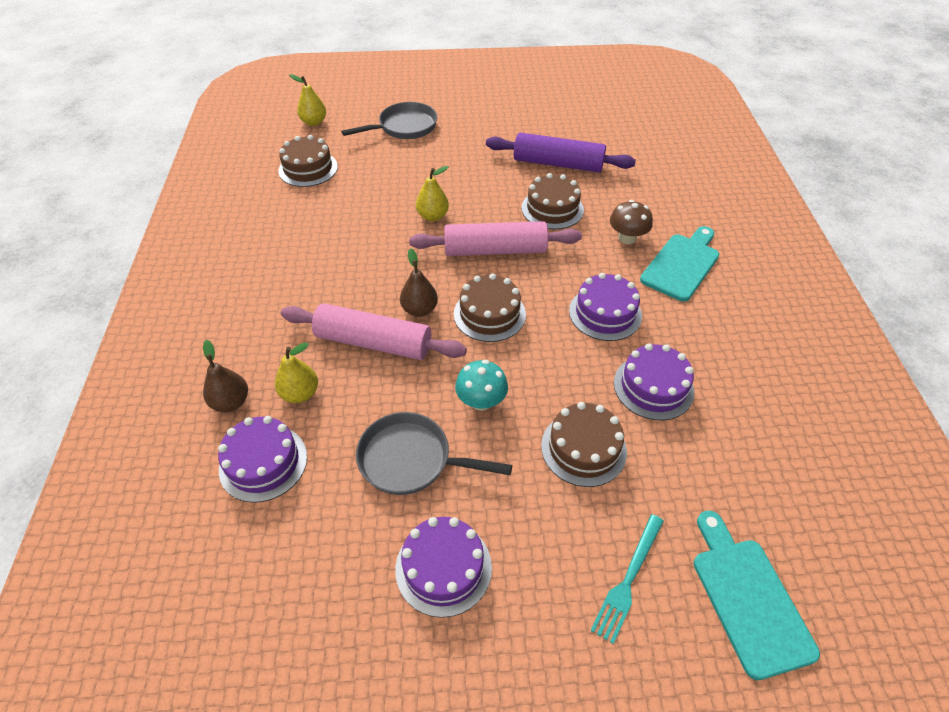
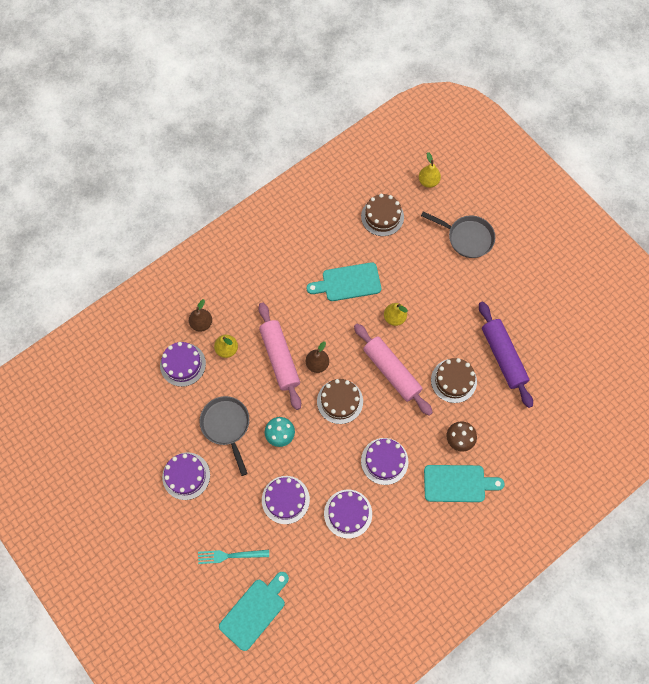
camera: 55 degrees right, 20 degrees up
(349, 231) = (348, 282): none -> turquoise cutting board
(583, 448) = (285, 499): brown cake -> purple cake

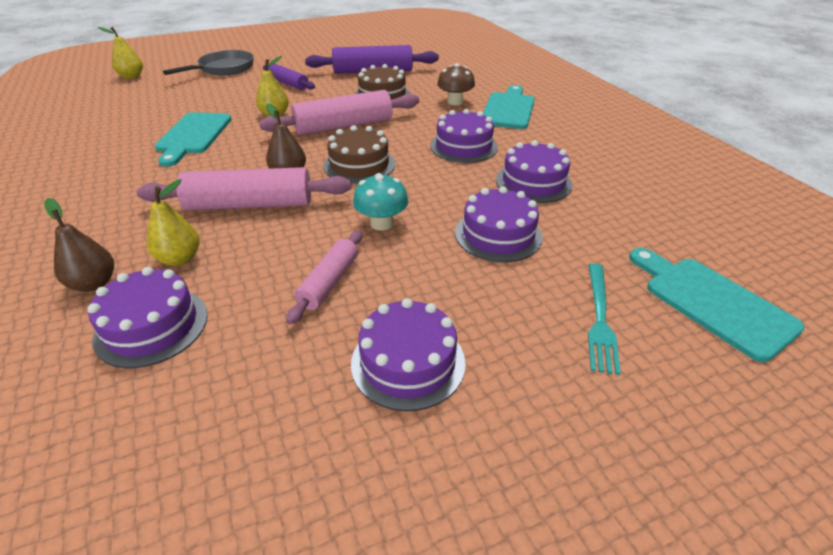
camera: 75 degrees left, 30 degrees down
(226, 426) = (329, 282): grey pan -> pink rolling pin
(382, 216) = (135, 104): brown cake -> none
(453, 302) = (289, 84): none -> purple rolling pin

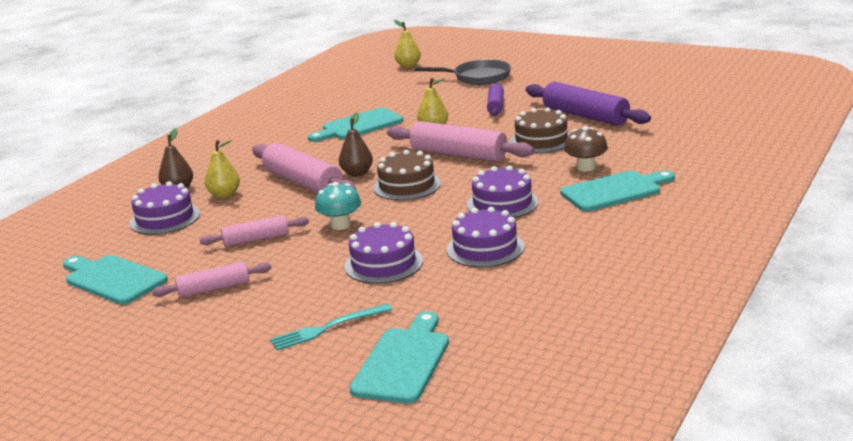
camera: 55 degrees right, 15 degrees down
(246, 450) = (113, 279): none -> turquoise cutting board
(408, 362) = (214, 288): purple cake -> pink rolling pin

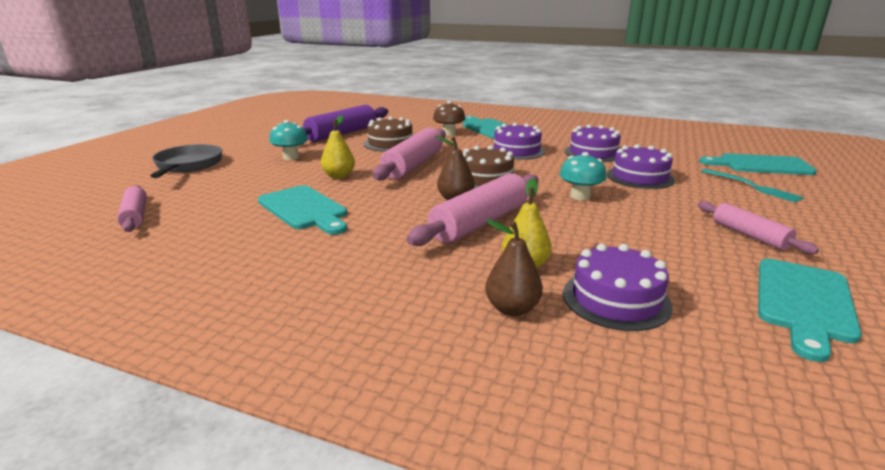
camera: 100 degrees left, 0 degrees up
(256, 239) = (634, 229): pink rolling pin -> pink rolling pin (135, 216)
(408, 66) = (81, 198): yellow pear -> none
(495, 106) = (291, 157): purple rolling pin -> turquoise mushroom

